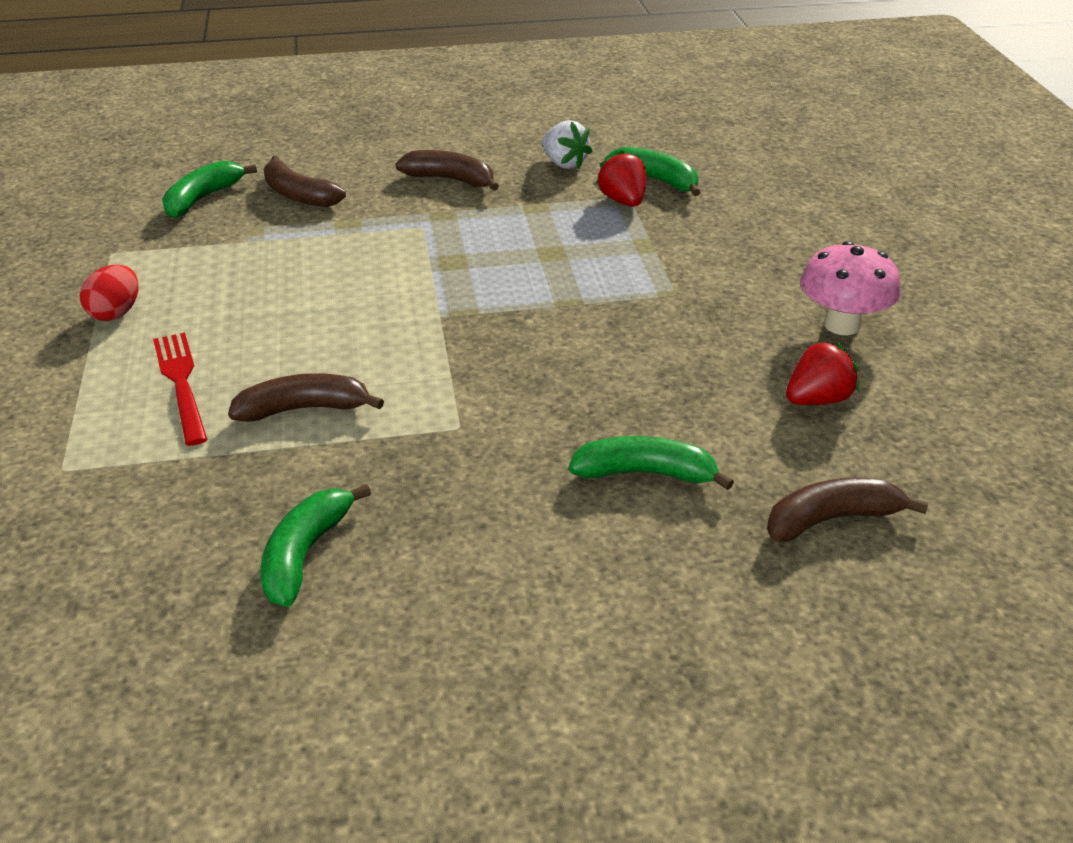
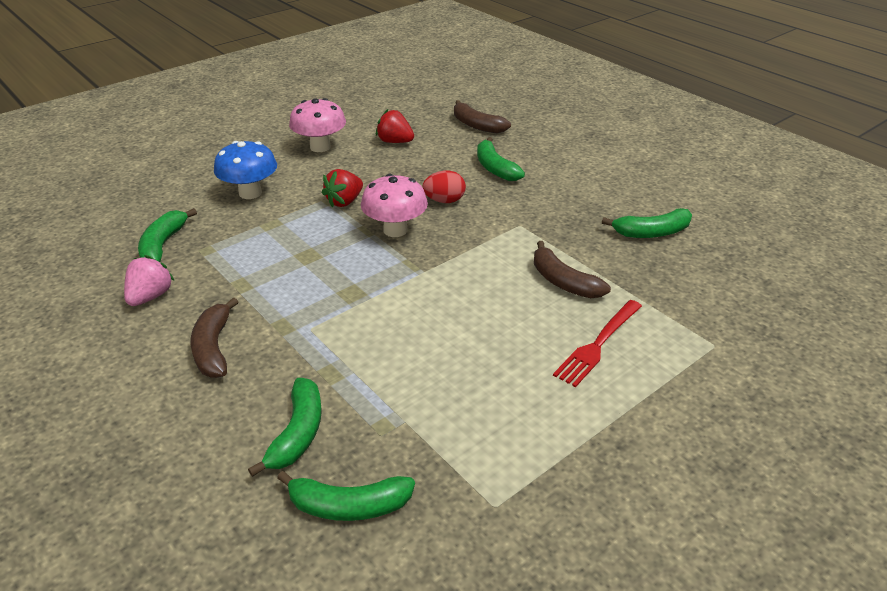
camera: 120 degrees left, 0 degrees up
(116, 313) = (567, 433): red egg -> red egg (444, 201)
(298, 195) = (298, 433): brown banana -> green banana
(548, 322) = (395, 230): none -> pink mushroom
(564, 163) = (150, 296): white strawberry -> pink strawberry
(623, 201) = (208, 249): red strawberry -> red strawberry (344, 201)
(735, 245) = (250, 193): none -> blue mushroom

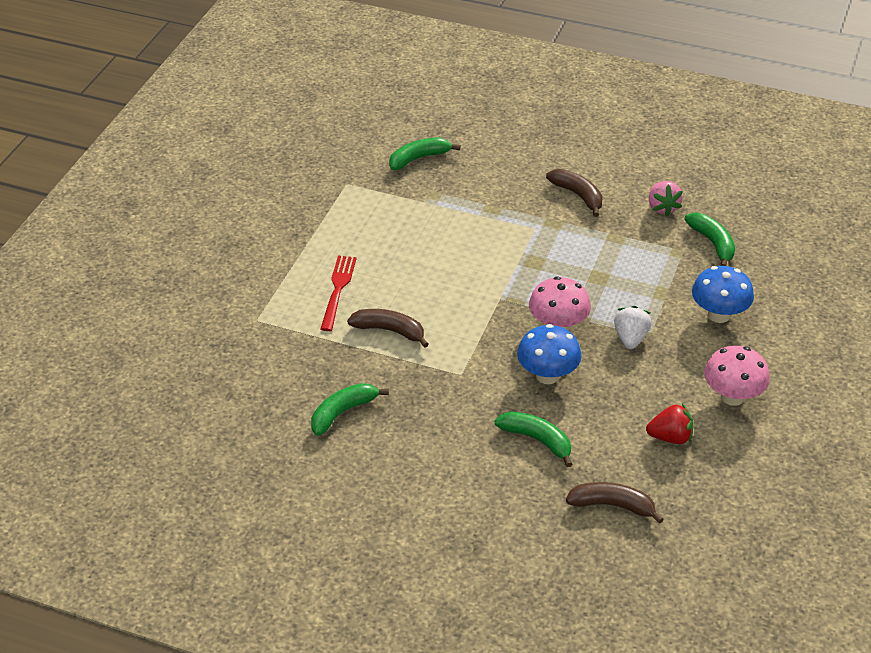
camera: 150 degrees right, 5 degrees up
(298, 433) = (476, 175): green banana -> none
(344, 201) = (630, 339): red strawberry -> white strawberry
(444, 201) = (547, 375): red egg -> blue mushroom

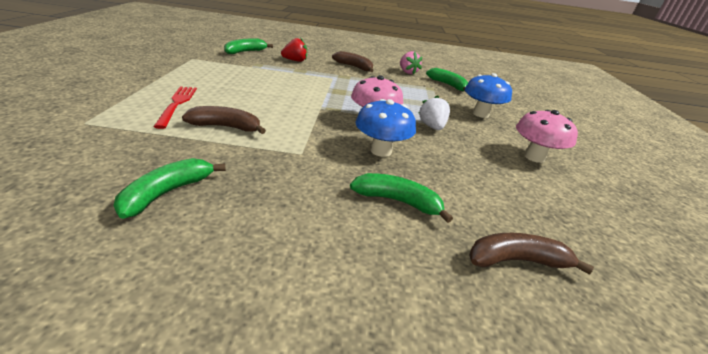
camera: 20 degrees left, 10 degrees down
(670, 437) = (515, 188): red strawberry -> red strawberry (295, 61)

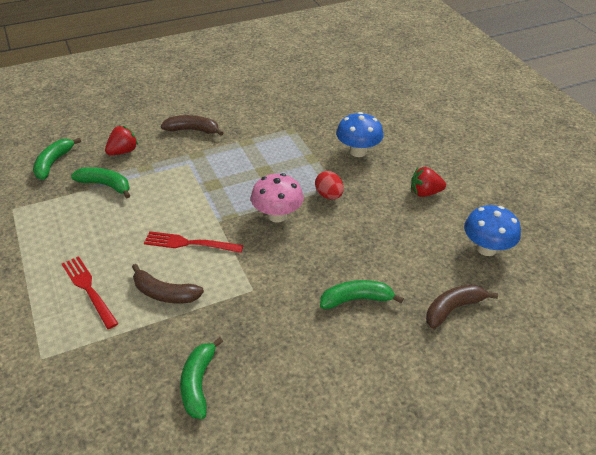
camera: 25 degrees left, 10 degrees up
(226, 127) = (164, 293): brown banana -> brown banana turned 135 degrees counterclockwise
(283, 110) = (189, 243): none -> red fork
(381, 151) = (309, 251): blue mushroom -> blue mushroom (486, 248)
(407, 72) = (252, 111): pink strawberry -> none
(432, 127) = (329, 195): white strawberry -> red egg
(448, 85) = (304, 115): green banana -> green banana (105, 185)
(534, 157) = (425, 193): pink mushroom -> red strawberry

